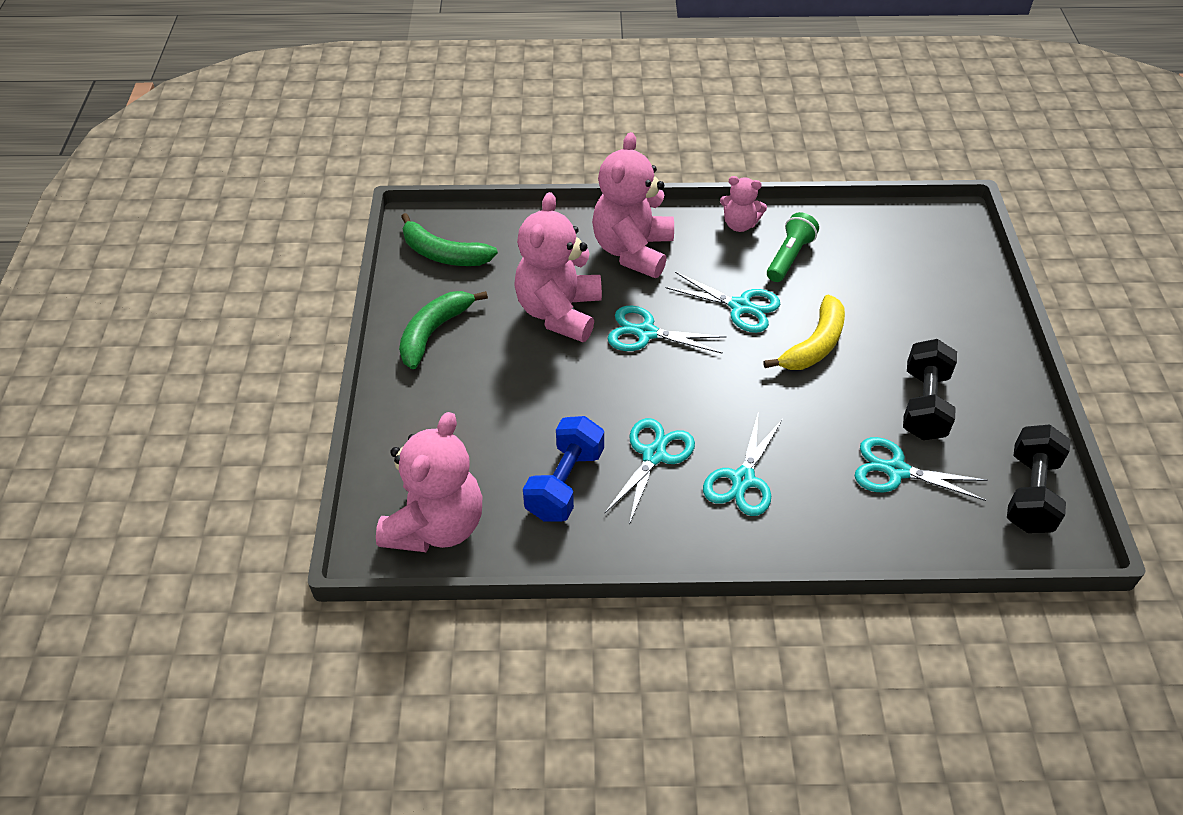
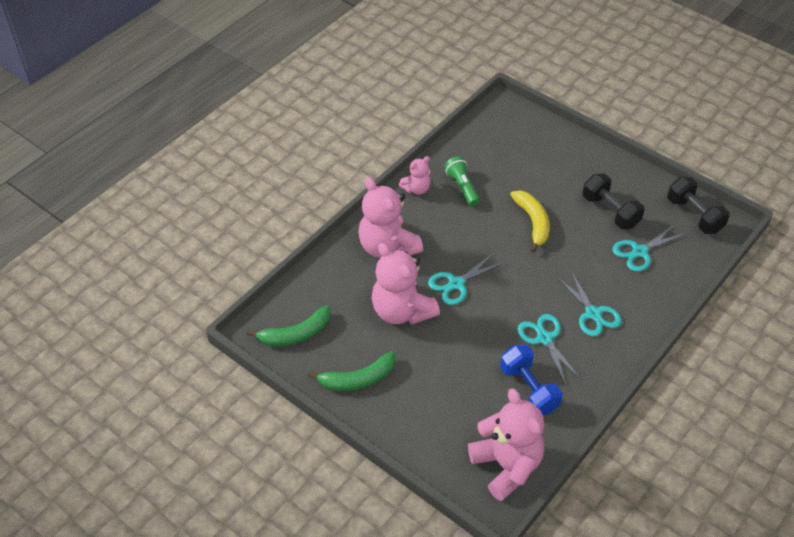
camera: 50 degrees left, 0 degrees up
(434, 332) = (358, 379): green banana -> green banana turned 90 degrees counterclockwise
(740, 306) = (477, 232): turquoise scissors -> none

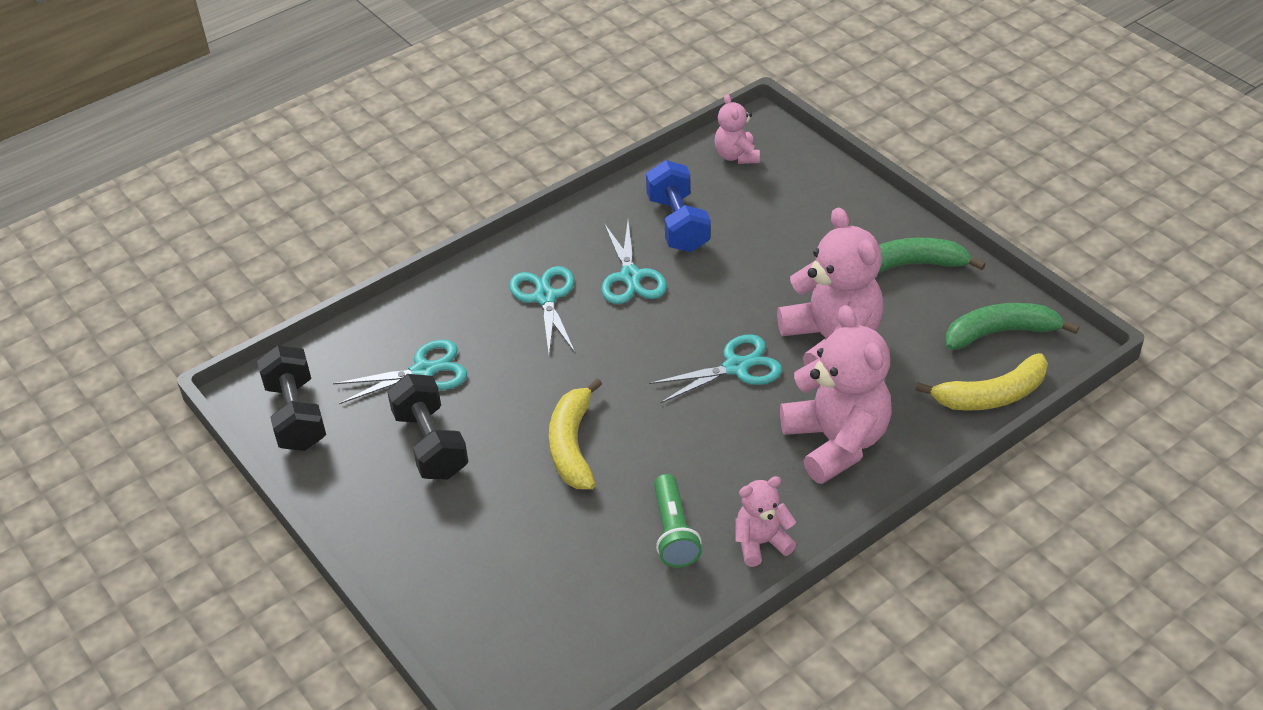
camera: 165 degrees left, 5 degrees down
(301, 289) = (991, 395): none -> yellow banana
(507, 466) = (736, 156): pink teddy bear -> pink teddy bear, size x0.52

